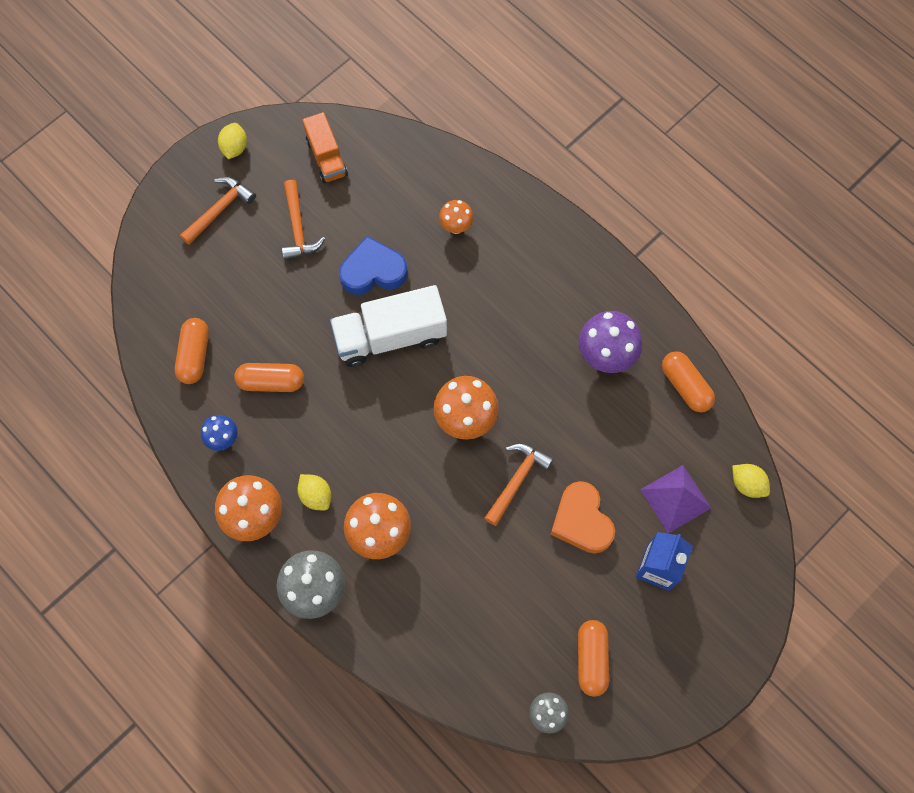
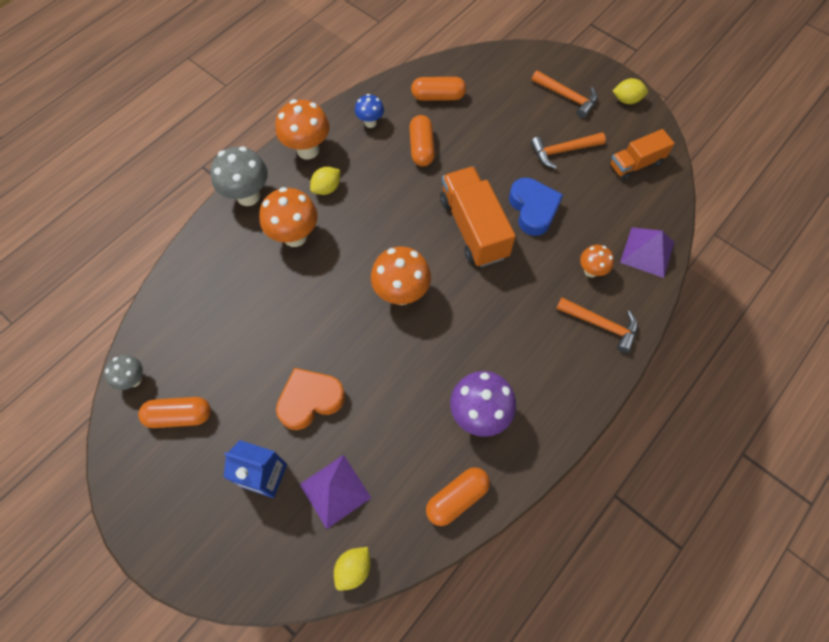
camera: 85 degrees right, 5 degrees down
(390, 336) = (473, 228): white truck -> orange truck
(439, 169) = (647, 252): none -> purple pyramid
(517, 480) = (347, 340): orange hammer -> orange hammer (601, 324)

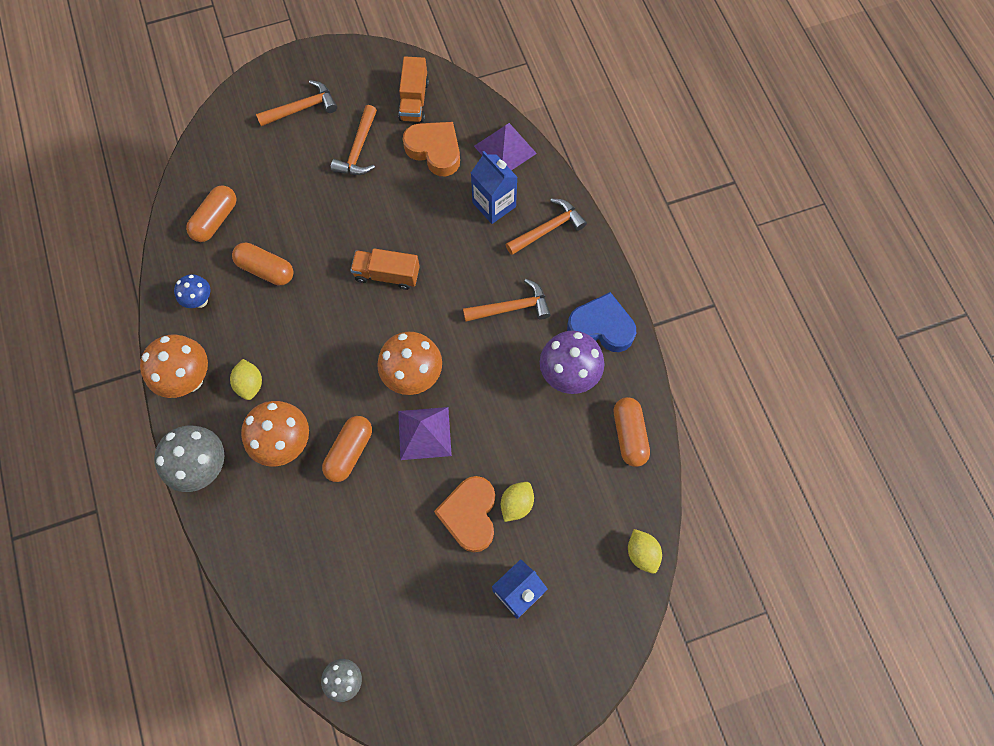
camera: 60 degrees left, 5 degrees up
(179, 415) = (412, 648): orange capsule -> orange capsule (349, 451)
(335, 491) = (567, 535): purple pyramid -> purple pyramid (424, 433)
(473, 228) = (387, 274): orange truck -> orange truck, size x0.61
(509, 334) = (511, 308): none -> orange hammer
(533, 209) = (402, 212): blue heart -> blue heart (601, 327)
(591, 271) = (494, 205): orange mushroom -> blue carton
(604, 202) = (435, 151): none -> orange heart
(626, 100) = (342, 62): yellow lemon -> yellow lemon (516, 504)

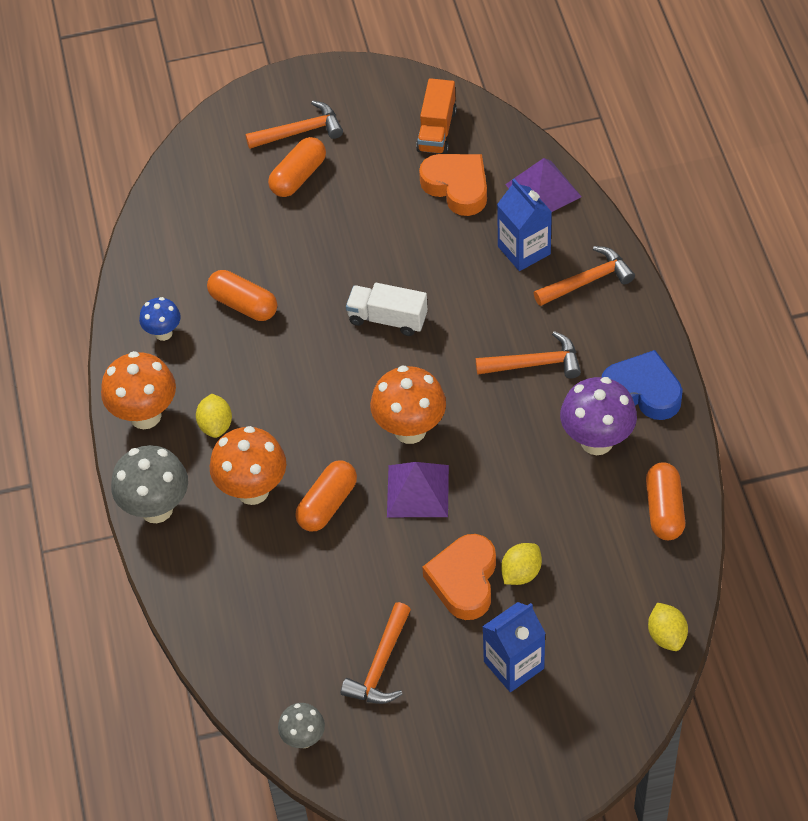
camera: 10 degrees right, 15 degrees down
(215, 220) = (187, 247): orange capsule -> orange capsule (298, 176)
(358, 149) = (364, 181): orange hammer -> orange hammer (381, 665)
(387, 274) = (387, 319): orange truck -> white truck

